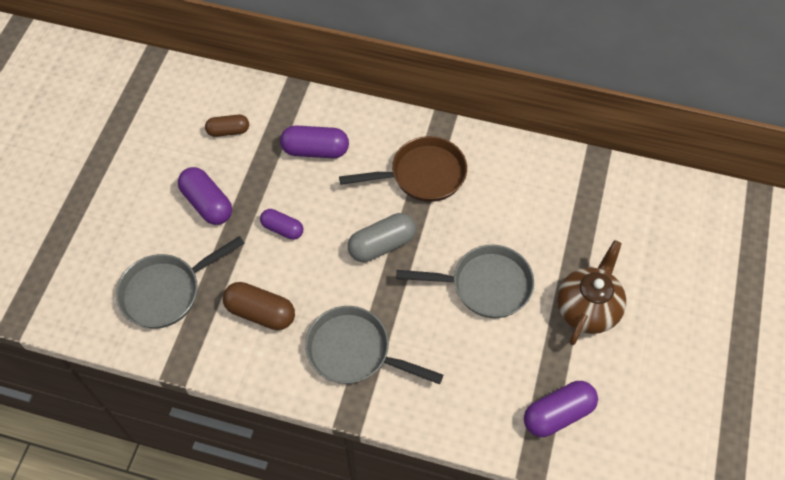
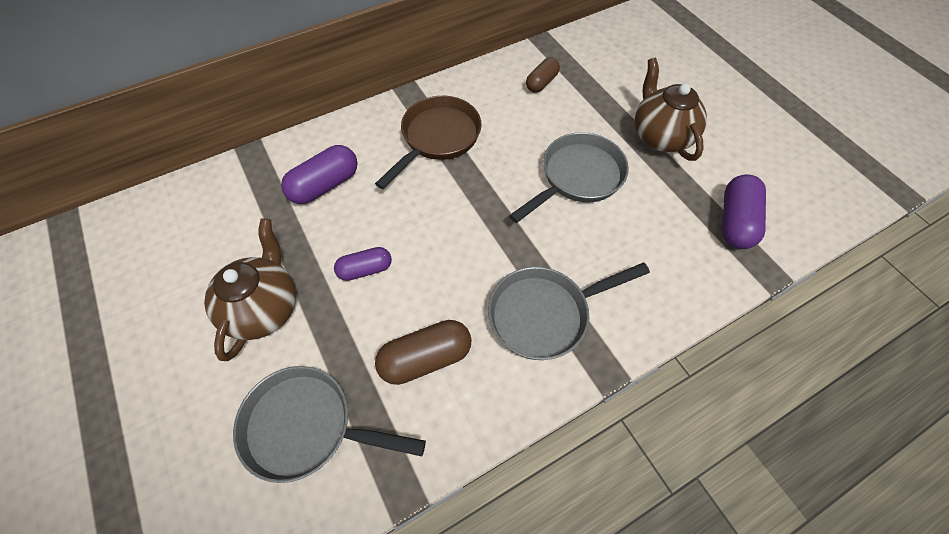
camera: 45 degrees left, 0 degrees up
(166, 291) = (307, 426): grey pan -> grey pan turned 90 degrees clockwise
(207, 203) = (264, 308): purple capsule -> brown teapot
(228, 131) = (220, 230): brown capsule -> brown capsule (541, 83)
(382, 245) = (466, 212): grey capsule -> none

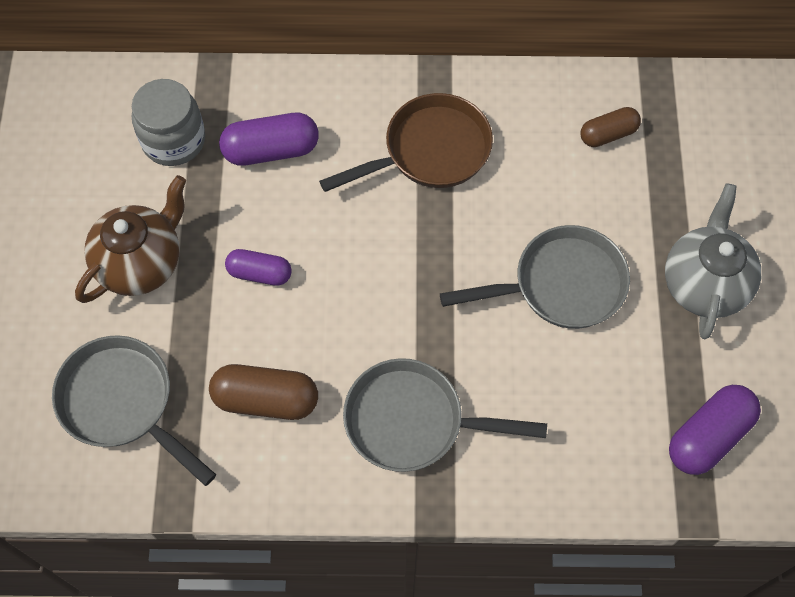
camera: 30 degrees right, 5 degrees up
(245, 211) = (173, 140): none -> grey jar
(660, 136) = (704, 283): brown teapot -> grey teapot

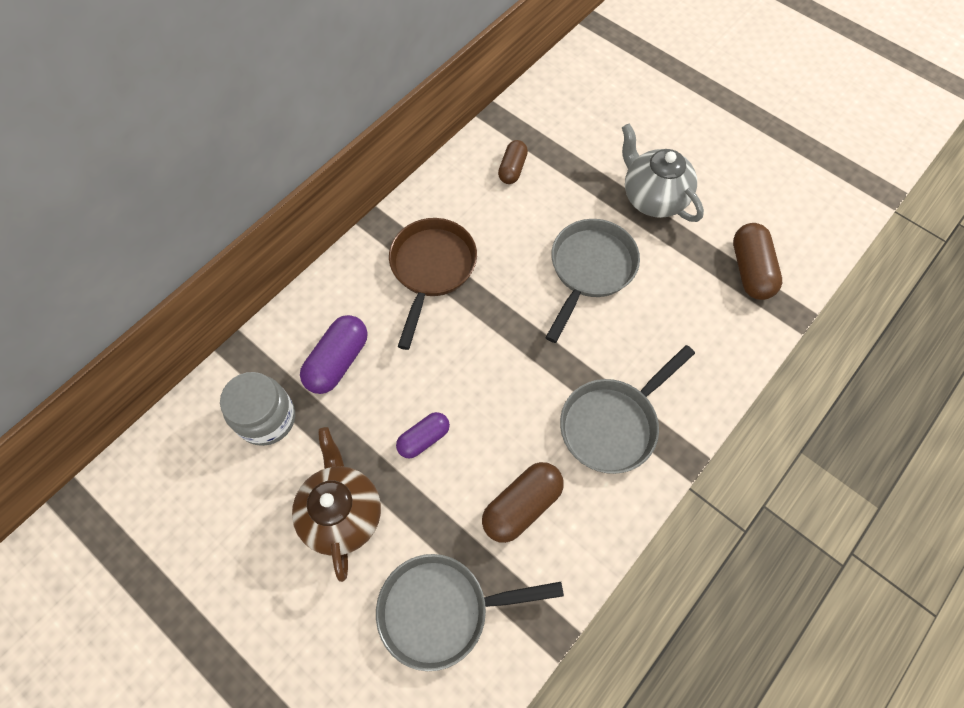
camera: 50 degrees left, 0 degrees up
(708, 436) = (750, 270): purple capsule -> brown capsule

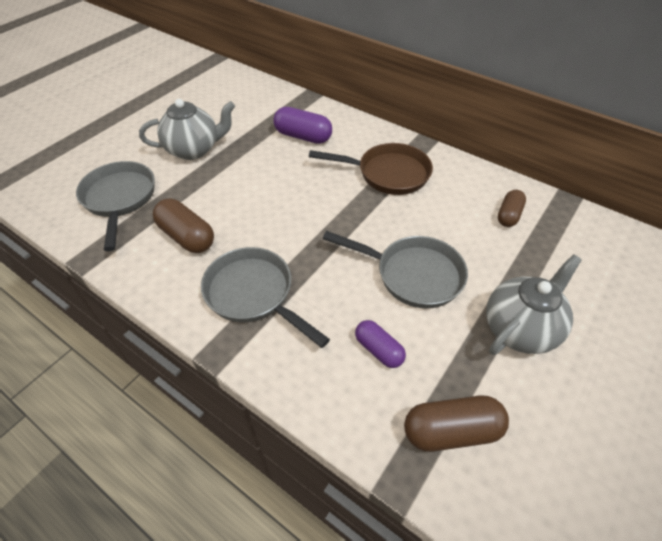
camera: 85 degrees right, 15 degrees down
(267, 418) = (261, 113): grey jar -> none
(342, 513) = (194, 149): brown teapot -> grey teapot
(424, 438) = (244, 181): purple capsule -> purple capsule (378, 350)
(512, 169) = (508, 215): brown capsule -> brown capsule turned 75 degrees counterclockwise

